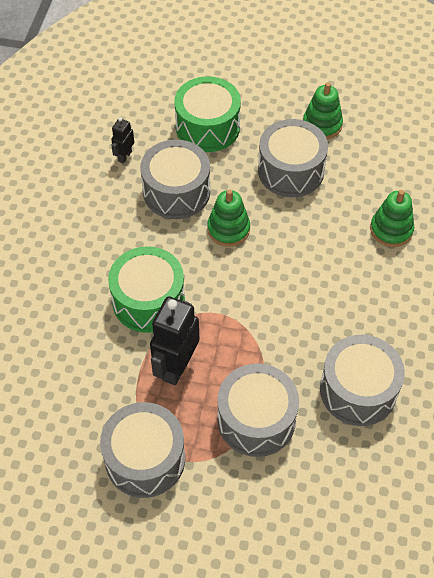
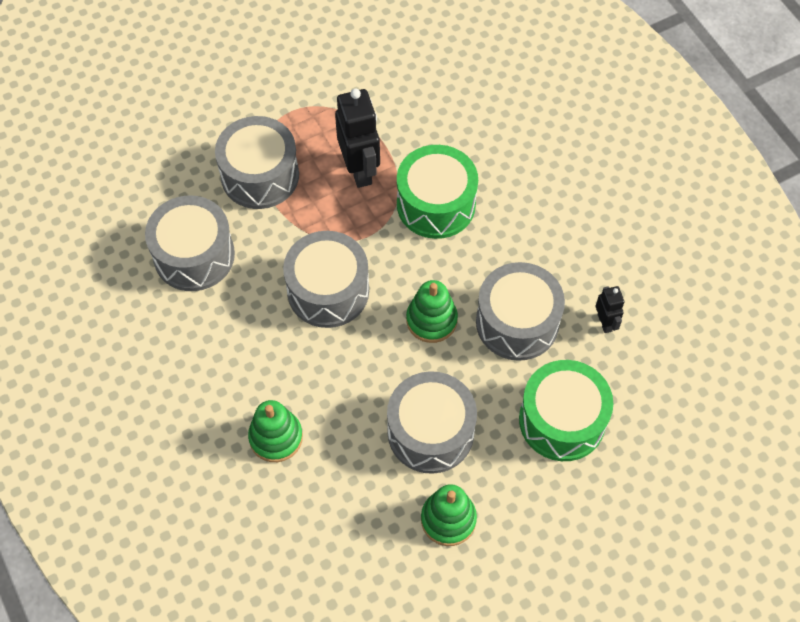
camera: 140 degrees right, 5 degrees up
(145, 459) = (320, 93): grey drum -> grey drum (328, 291)

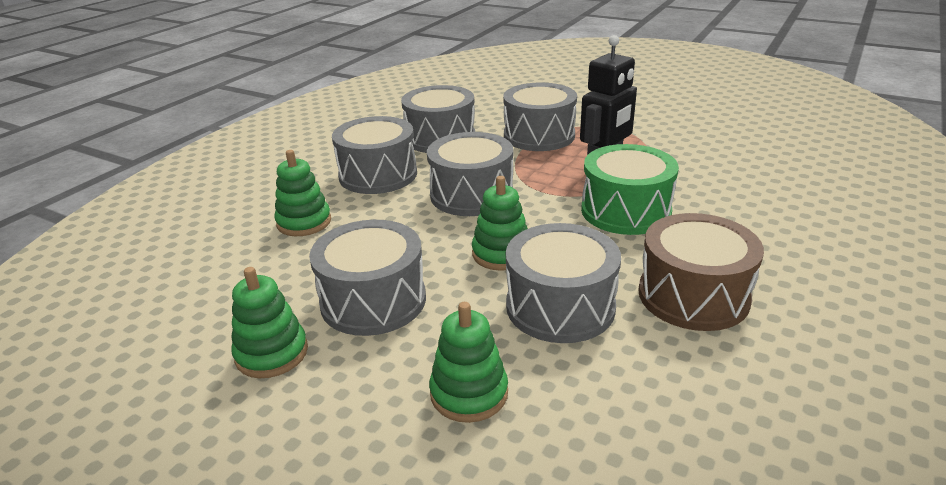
camera: 60 degrees right, 30 degrees down
(231, 343) = (378, 175): none -> grey drum
(558, 241) = (693, 295): none -> brown drum
(562, 420) = (469, 393): green drum -> green stacking toy
(605, 322) = (640, 375): black robot -> none

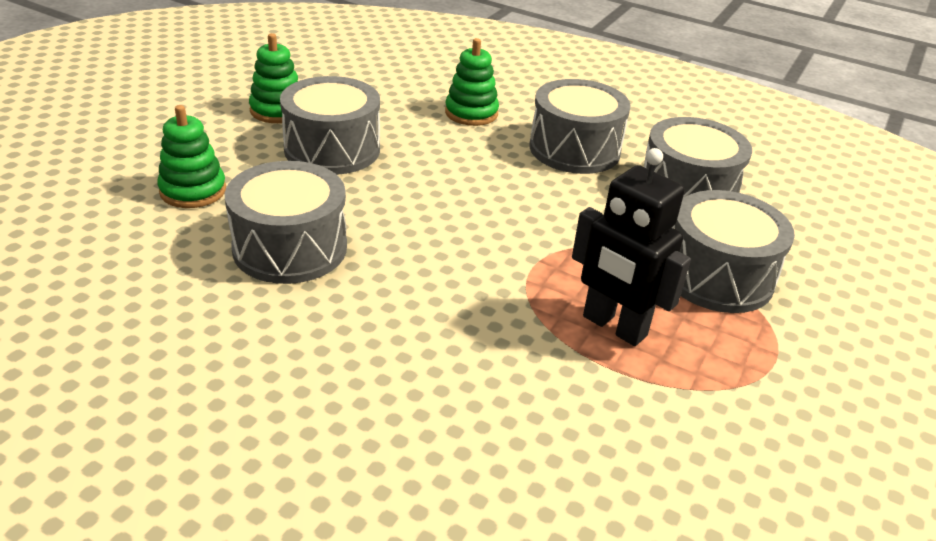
camera: 85 degrees right, 5 degrees up
(471, 195) = (527, 208): grey drum -> none
(501, 254) = (394, 220): green stacking toy -> none
(625, 211) = (481, 326): green drum -> none
(693, 295) = (278, 345): brown drum -> none

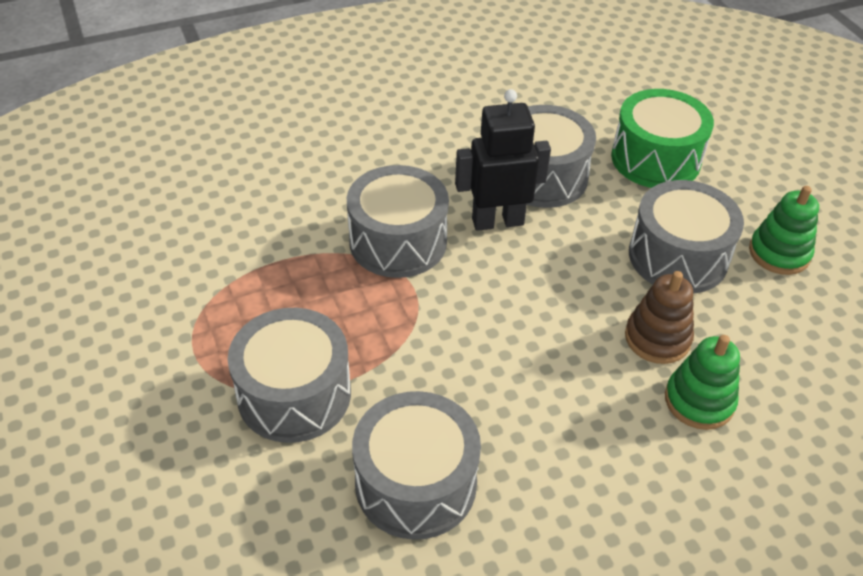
camera: 130 degrees right, 10 degrees up
(193, 191) = (655, 159): green stacking toy -> green drum
(435, 138) = (657, 338): none -> brown stacking toy
(574, 149) = (563, 443): grey drum -> grey drum (398, 241)
(614, 326) = (312, 286): black robot -> black robot (497, 221)

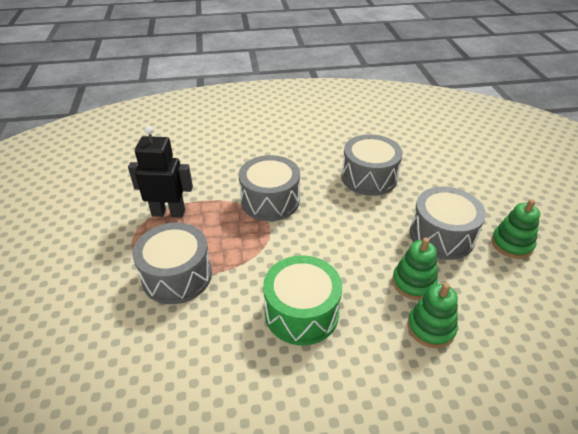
camera: 15 degrees right, 5 degrees down
(416, 483) = (228, 343): grey drum -> none
(497, 221) = (333, 198): black robot -> black robot (168, 212)
(655, 159) = (443, 177): green drum -> green drum (301, 312)
(657, 338) = (413, 283): brown stacking toy -> green stacking toy

